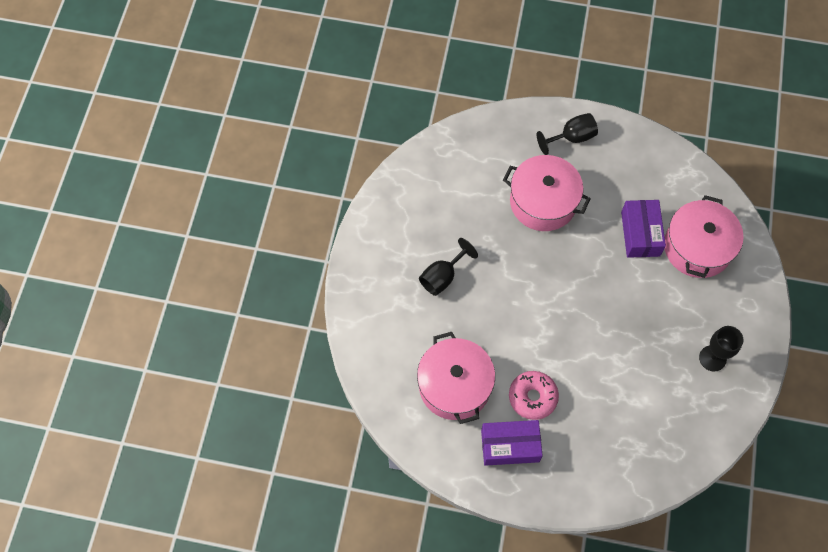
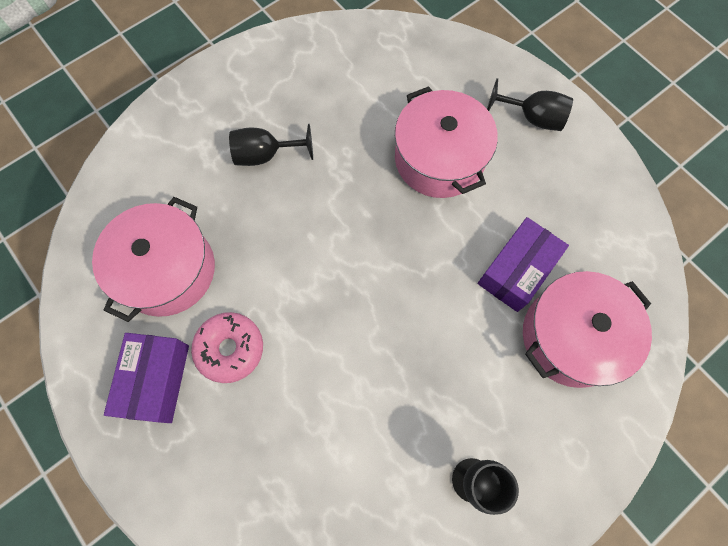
camera: 40 degrees right, 5 degrees up
(510, 446) = (156, 380): purple box -> purple box turned 60 degrees clockwise

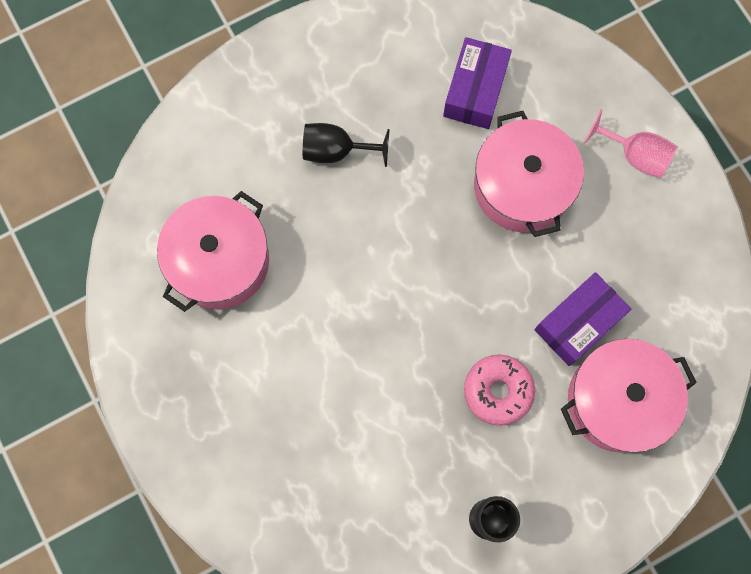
camera: 10 degrees right, 5 degrees up
(156, 380) = (197, 371): purple box -> purple box (475, 90)
(230, 349) = (273, 353): pink donut -> pink donut (498, 391)
(532, 118) = (635, 155): black goblet -> pink goblet

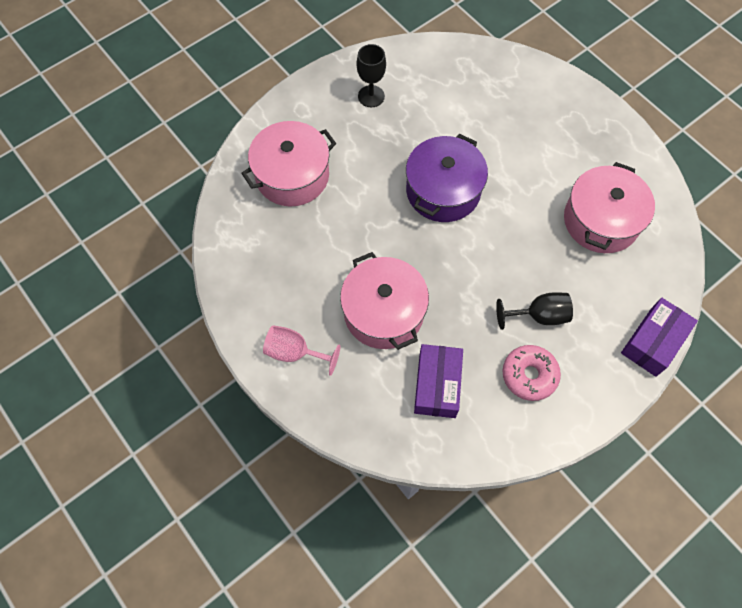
camera: 170 degrees right, 10 degrees down
(415, 340) = (443, 191): none -> purple pot
(498, 391) = (378, 168): pink donut -> pink donut (529, 375)
(578, 323) = (326, 220): purple box -> purple box (653, 342)

